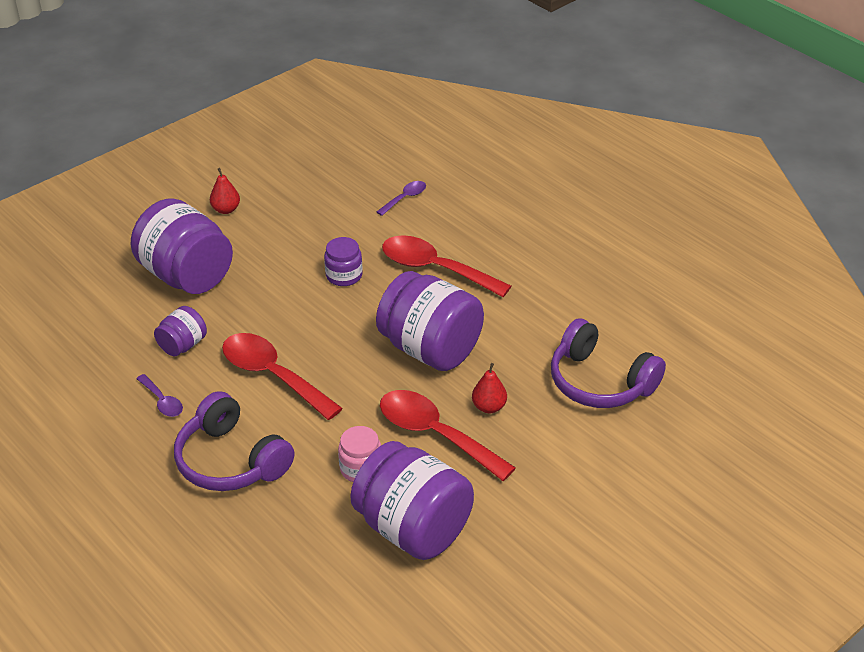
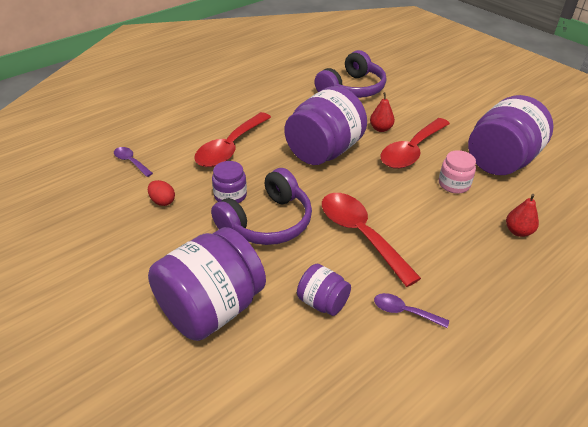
camera: 90 degrees left, 0 degrees up
(162, 401) = (404, 312): purple spoon -> purple spoon turned 120 degrees counterclockwise
(226, 209) = (101, 283): red pear -> red pear (518, 231)
(231, 461) = (467, 256): purple headphones -> purple headphones (267, 222)
(273, 376) = (360, 235): red spoon -> red spoon turned 105 degrees clockwise
(336, 229) = (162, 201): none -> red egg

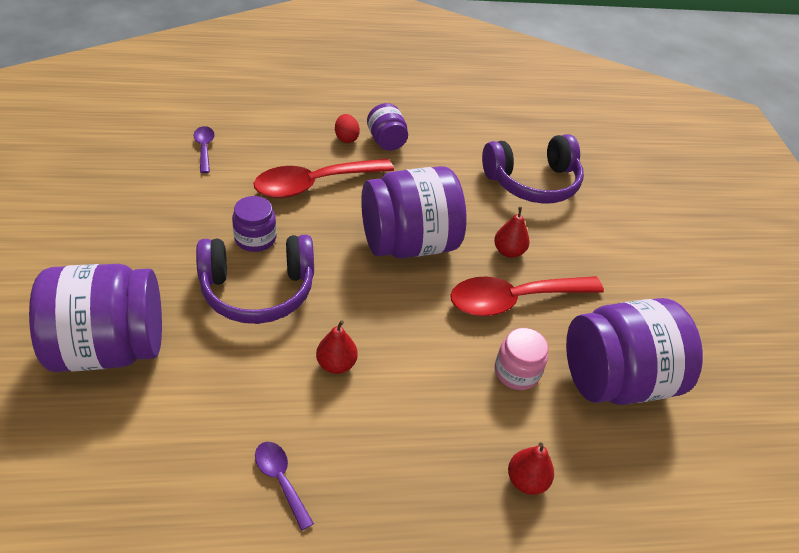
camera: 30 degrees right, 5 degrees up
(162, 201) = (187, 208): red egg -> red egg (346, 138)
(322, 302) = (213, 411): purple jar -> purple jar (386, 141)
(360, 235) = (336, 364): red spoon -> red pear

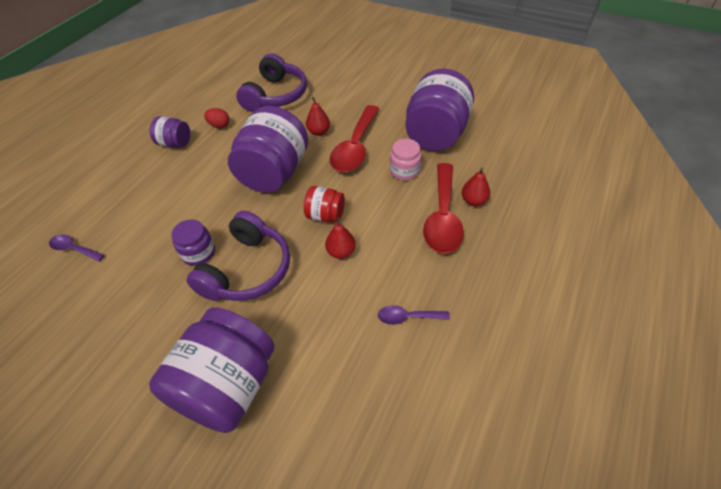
camera: 50 degrees left, 5 degrees up
(315, 184) = (178, 198): red spoon -> red spoon (442, 217)
(346, 138) = (150, 162): red egg -> red egg (219, 125)
(380, 322) = (325, 215): none -> red jar

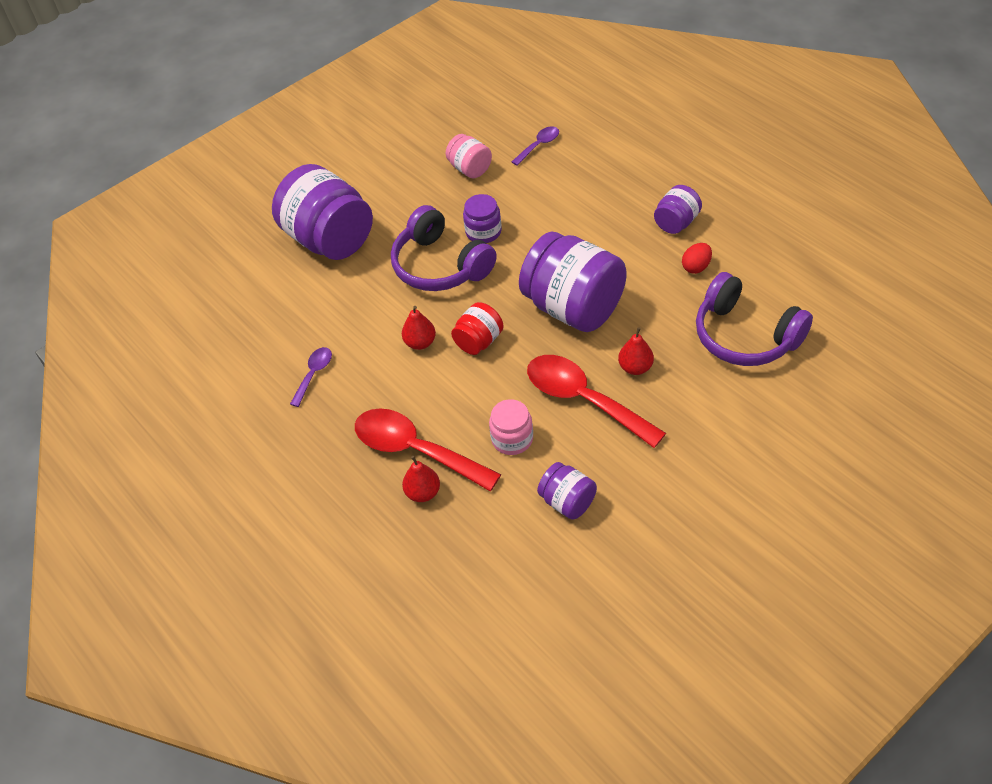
camera: 115 degrees right, 0 degrees up
(107, 293) = (470, 169): none -> pink jar
(435, 134) = (567, 502): purple jar -> purple jar, size x0.49

